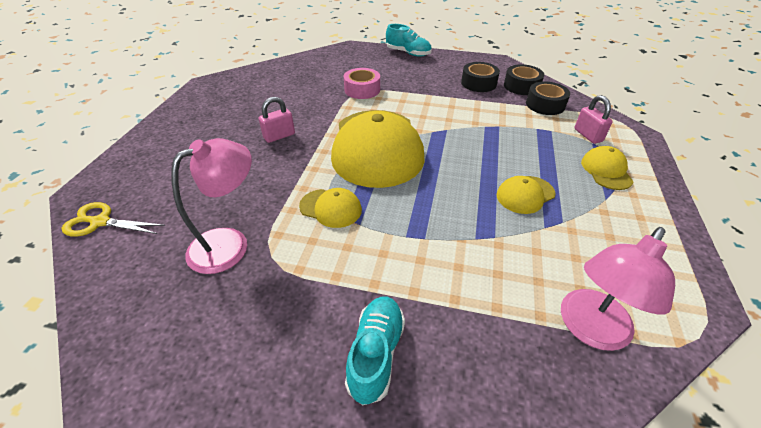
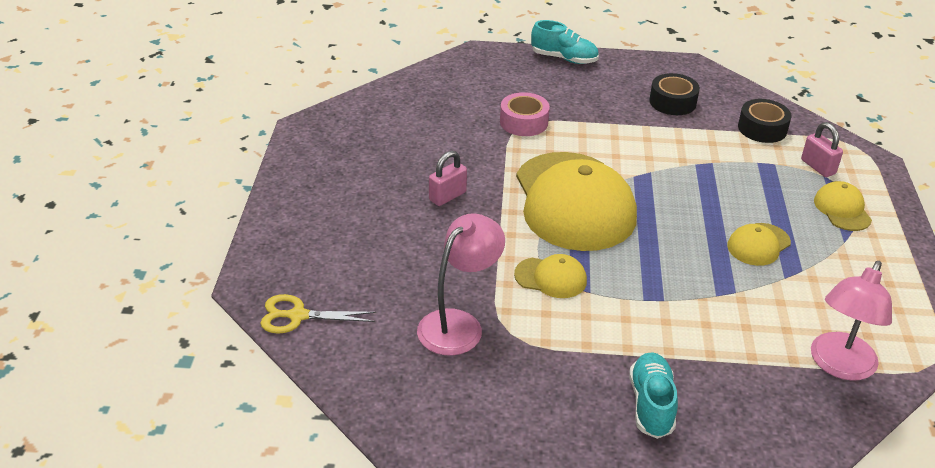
camera: 10 degrees left, 5 degrees down
(521, 86) = (728, 103): black tape -> none

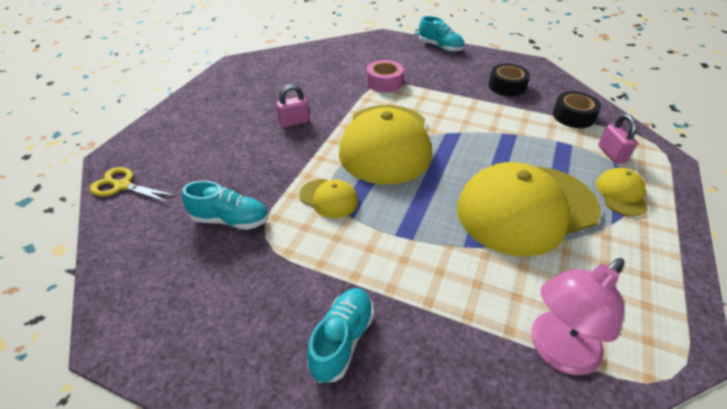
camera: 20 degrees right, 5 degrees up
(459, 324) = (230, 220): pink lamp -> turquoise shoe
(758, 244) = (526, 209): yellow cap -> yellow cap, size x2.28

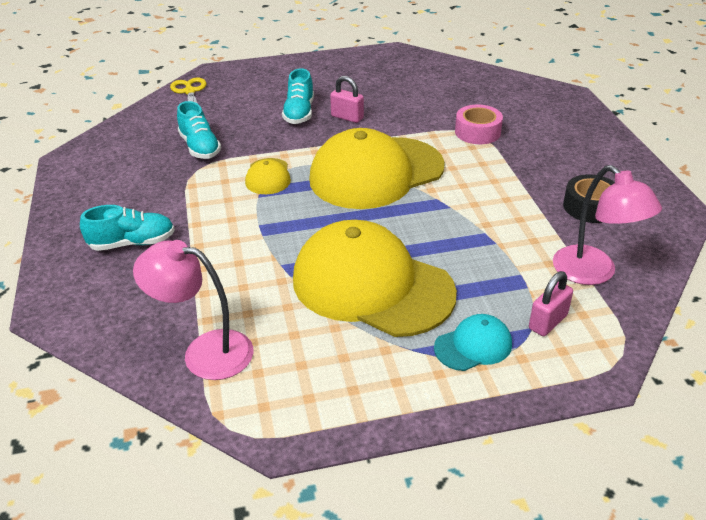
camera: 55 degrees right, 5 degrees down
(440, 47) = (607, 135): turquoise shoe -> turquoise shoe (299, 113)
(573, 116) = (593, 273): black tape -> pink lamp
(621, 194) = (473, 346): yellow cap -> turquoise cap

